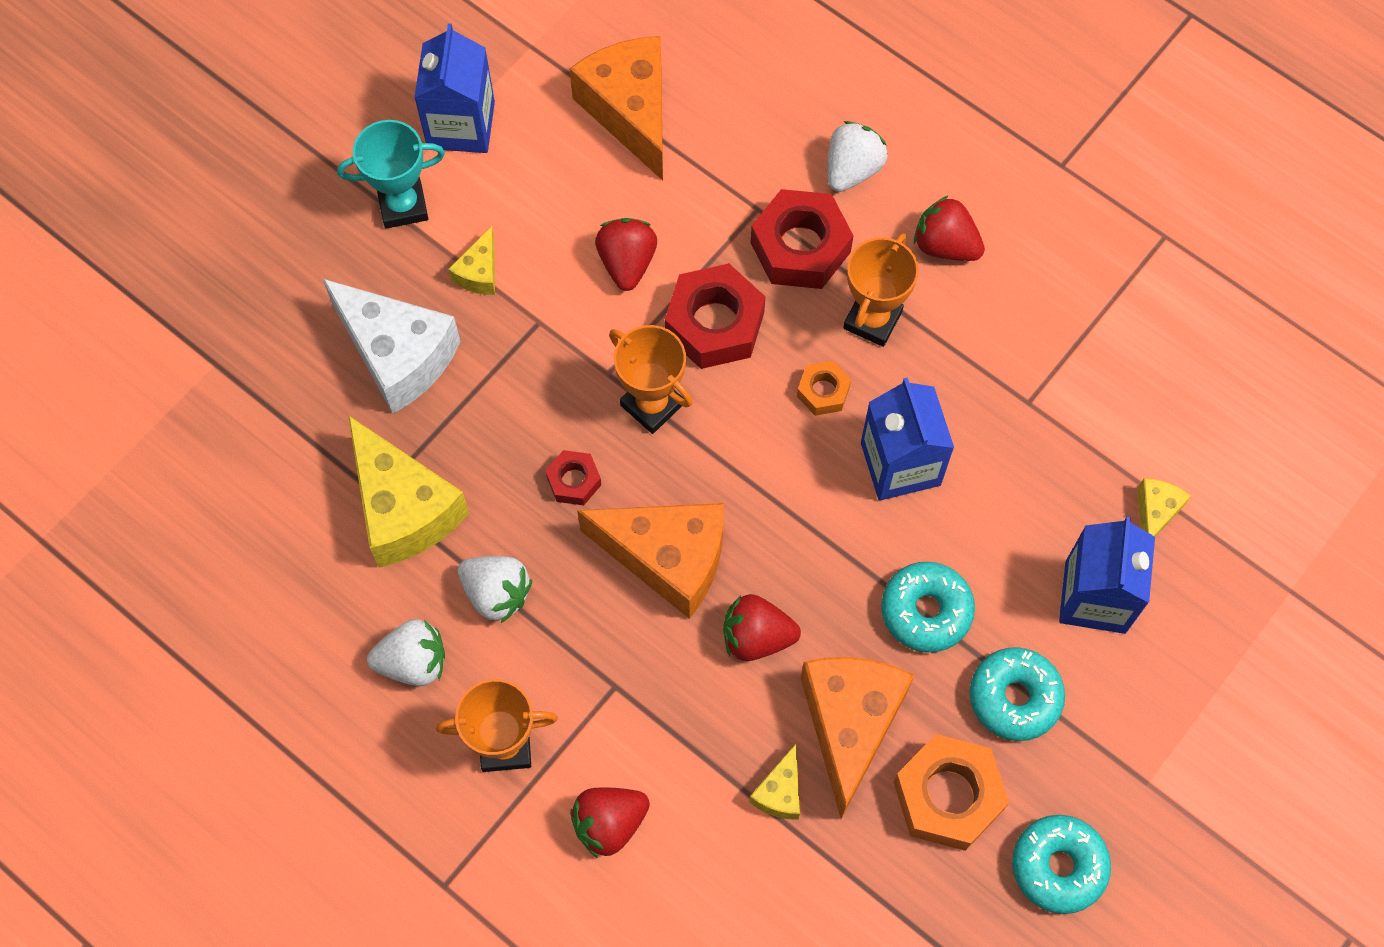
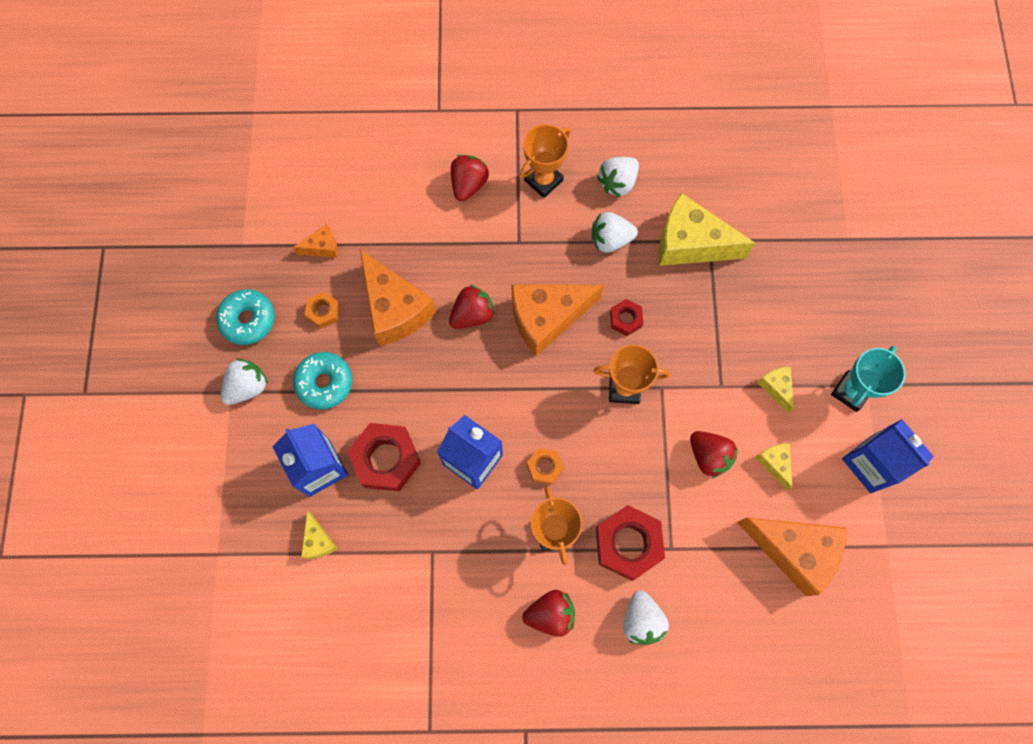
camera: 140 degrees right, 5 degrees up
(398, 355) = (770, 312): white cheese -> none
(714, 324) = (633, 459): red nut -> red nut (386, 459)
(779, 792) = (403, 254): yellow cheese -> yellow cheese (774, 463)
(882, 894) = (322, 247): none -> orange cheese
(926, 611) = (400, 392): turquoise donut -> none
(948, 796) = (323, 312): orange nut -> orange nut, size x0.53
(1119, 771) = (248, 387): none -> white strawberry

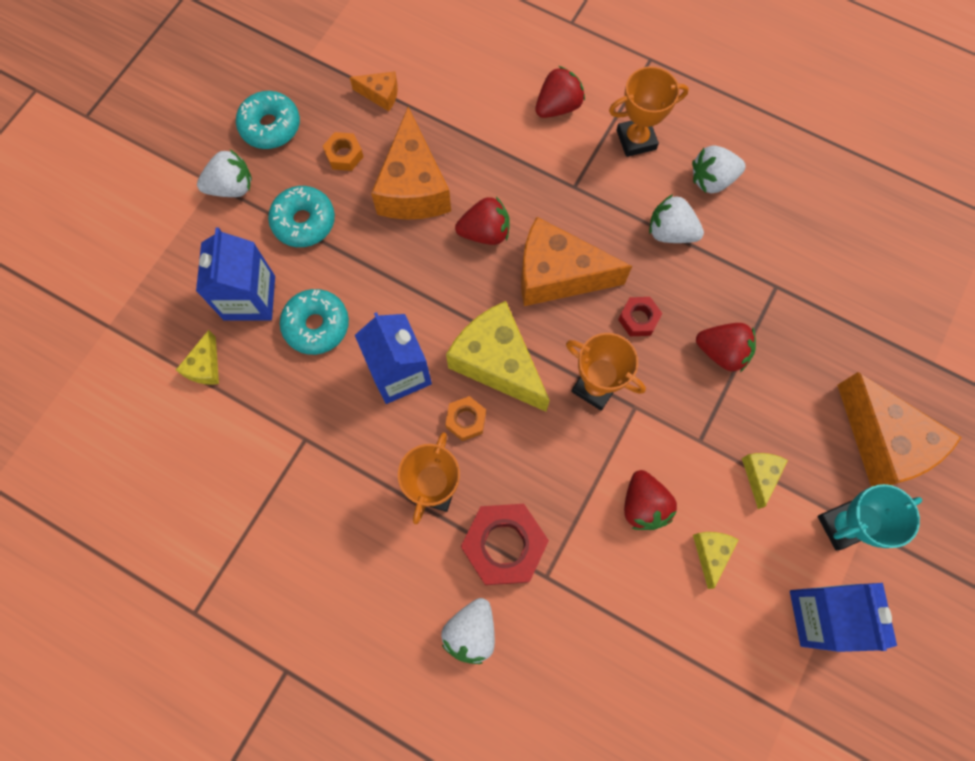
camera: 30 degrees right, 0 degrees up
(386, 459) = (316, 325): red nut -> turquoise donut
(550, 614) = (382, 569): red strawberry -> red strawberry (722, 352)
(690, 243) = (754, 279): yellow cheese -> yellow cheese (497, 363)
(794, 551) = (677, 657): orange cheese -> orange cheese (883, 442)

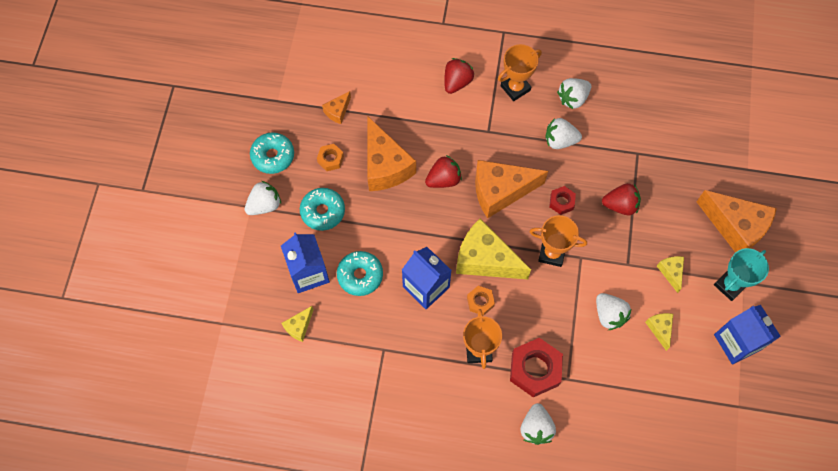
camera: 20 degrees left, 5 degrees down
(205, 366) = (299, 327): yellow cheese -> yellow cheese turned 45 degrees clockwise
(380, 95) = (337, 111): orange cheese -> orange cheese turned 135 degrees clockwise
(643, 505) = (609, 315): red strawberry -> white strawberry

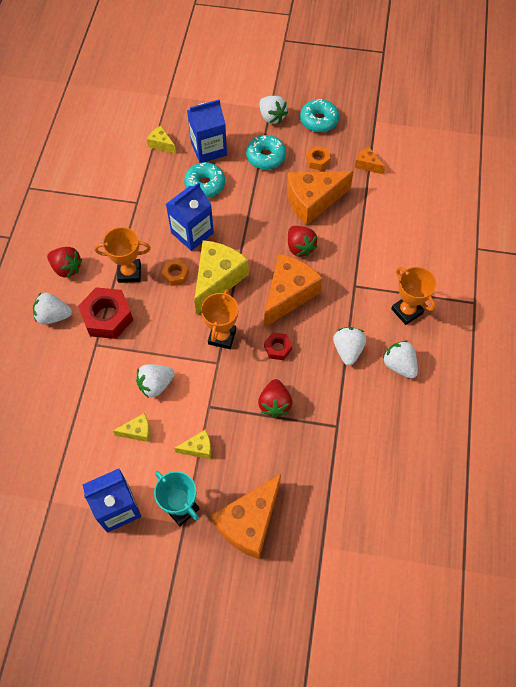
camera: 90 degrees right, 5 degrees down
(457, 82) = (408, 259): red strawberry -> red strawberry (67, 268)
(500, 191) = (288, 294): orange cheese -> orange cheese turned 45 degrees clockwise

